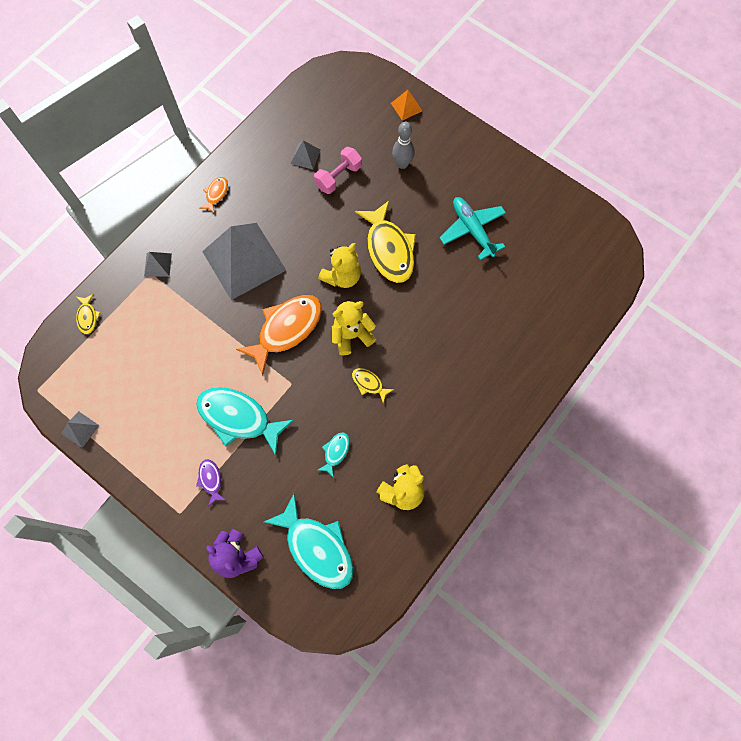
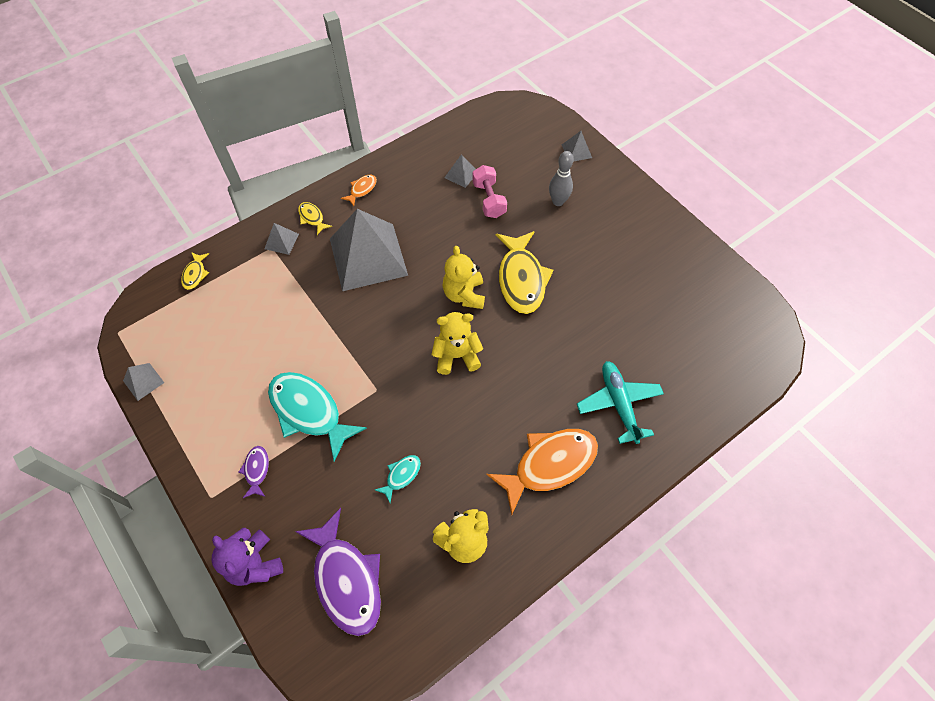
camera: 15 degrees right, 10 degrees down
(286, 329) = (389, 333): orange fish -> orange fish (549, 464)
(317, 547) = (346, 579): turquoise fish -> purple fish
(338, 177) = (489, 200): pink dumbbell -> pink dumbbell turned 75 degrees counterclockwise
(342, 276) = (464, 295): yellow teddy bear -> yellow teddy bear turned 120 degrees clockwise
(369, 384) = (460, 411): yellow fish -> yellow fish (312, 218)
(406, 107) = (576, 151): orange pyramid -> grey pyramid
(472, 230) = (616, 280): turquoise plane -> turquoise plane (618, 403)

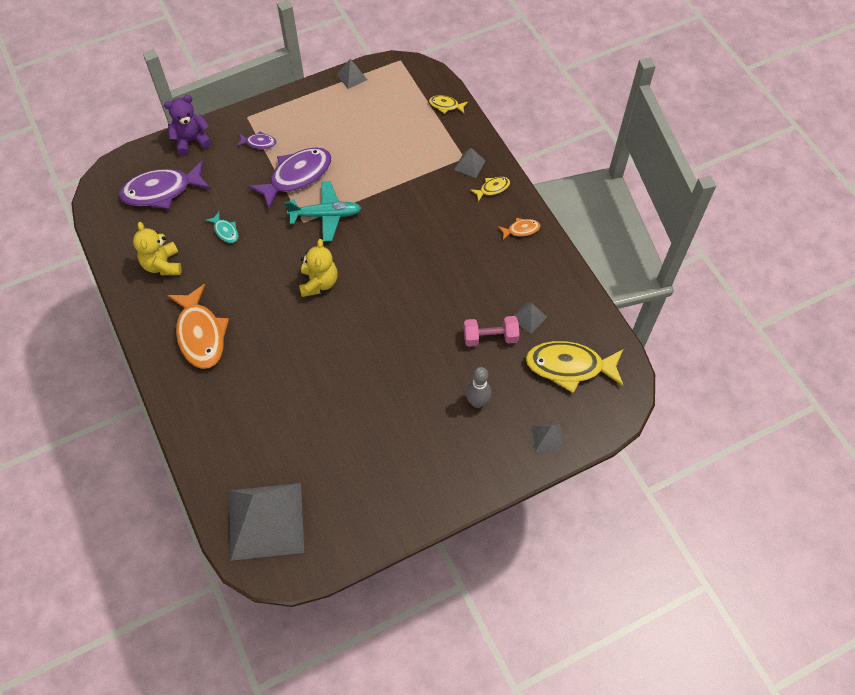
camera: 100 degrees right, 0 degrees up
(309, 411) = (296, 176): turquoise fish -> purple fish
(362, 189) = (521, 230): orange fish -> orange fish turned 60 degrees counterclockwise
(368, 256) = (439, 228): grey pyramid -> grey pyramid (266, 520)
(464, 295) = (380, 298): yellow teddy bear -> none
(521, 279) = (387, 348): yellow fish -> yellow fish (569, 366)
(618, 403) = (237, 401): turquoise plane -> turquoise plane (326, 215)

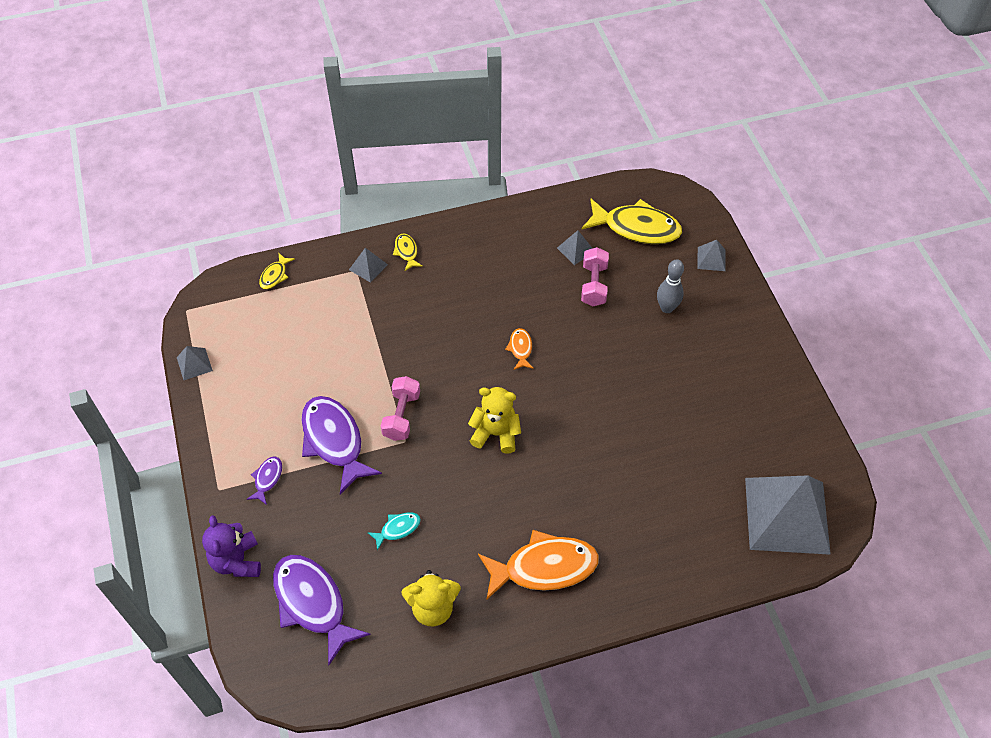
camera: 80 degrees left, 5 degrees down
(162, 191) = (312, 603): purple fish -> purple fish turned 150 degrees clockwise
(326, 215) = (401, 416): turquoise plane -> pink dumbbell
(521, 230) = (467, 236): orange fish -> orange fish (520, 349)
(569, 366) = (636, 228): yellow fish -> yellow fish turned 90 degrees counterclockwise

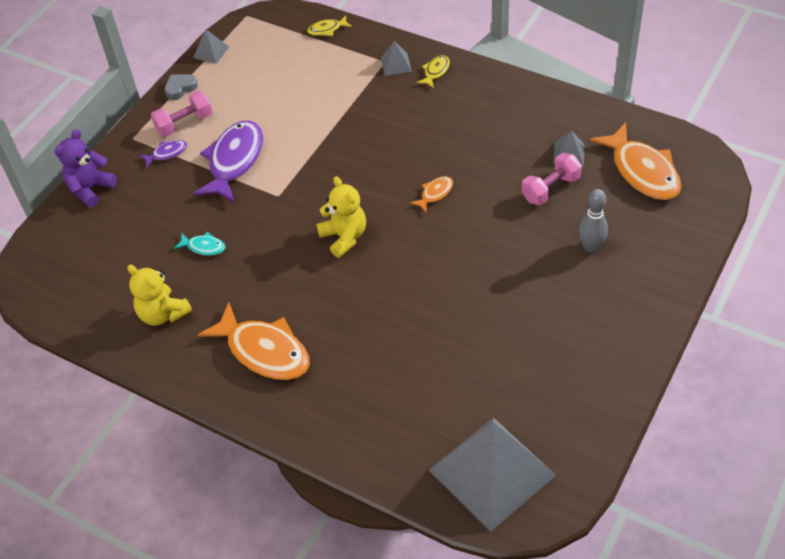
camera: 50 degrees right, 5 degrees down
(207, 415) = (180, 88): none -> grey heart
(312, 603) = (99, 249): purple fish -> none
(401, 416) = (296, 177): pink dumbbell -> pink dumbbell (184, 123)
(636, 228) = (642, 171): yellow fish -> orange fish
(711, 259) = (680, 237): grey pyramid -> none

